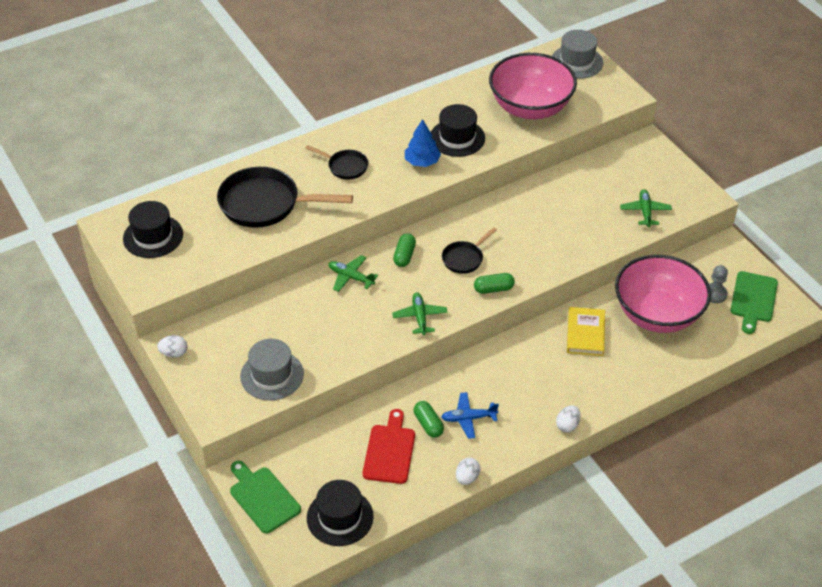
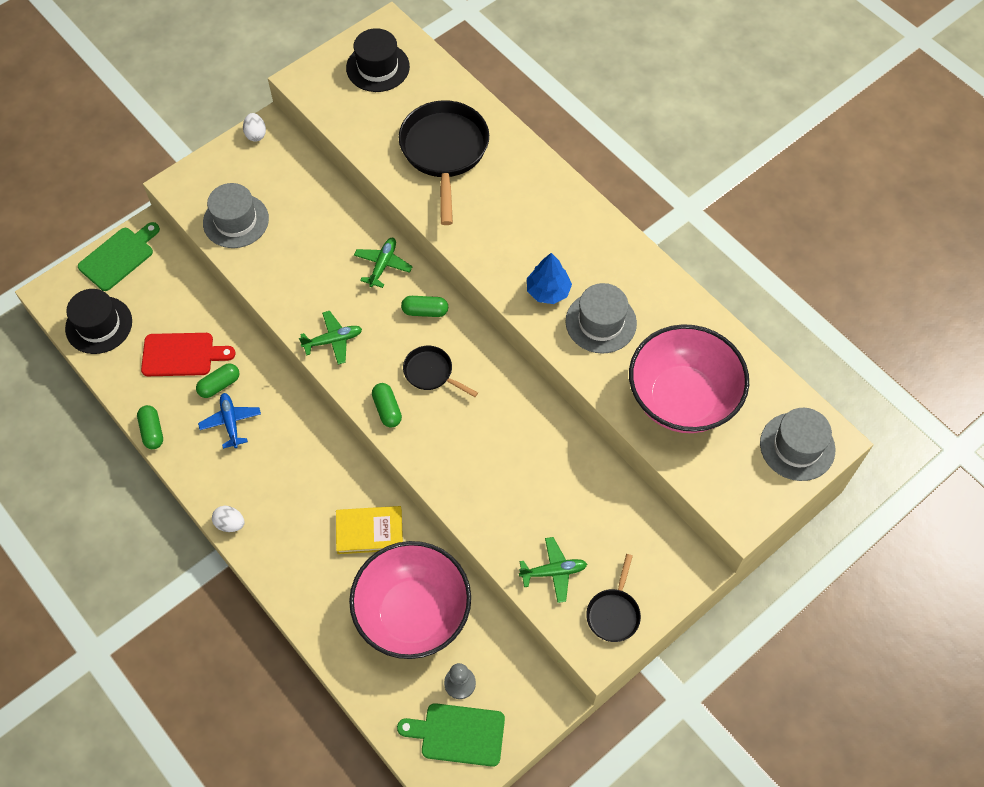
camera: 80 degrees right, 15 degrees up
(345, 166) = (522, 215): black pan -> black pan (613, 613)
(457, 138) = (601, 322): black hat -> grey hat
(467, 478) = (152, 431): white egg -> green capsule

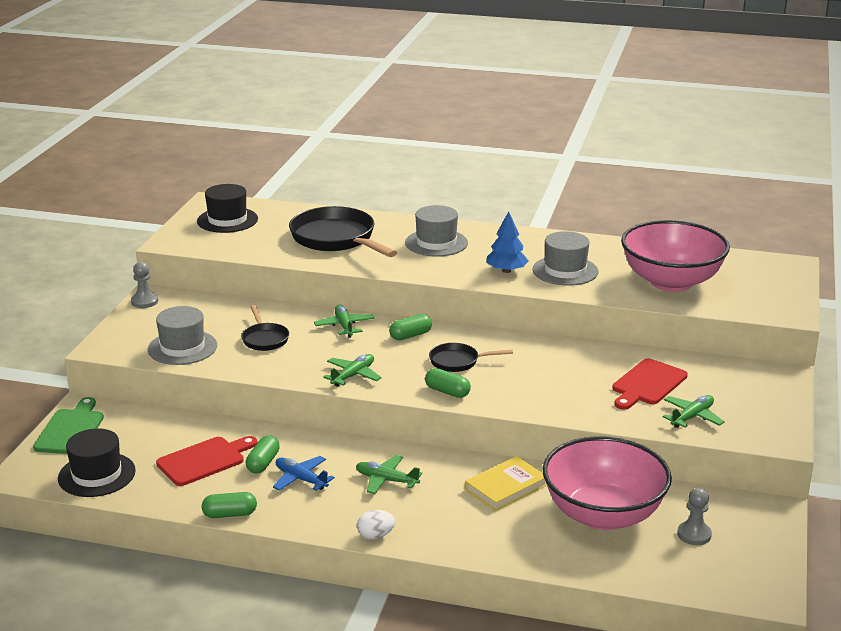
camera: 35 degrees left, 35 degrees down
(152, 431) = (230, 514): green capsule -> green capsule turned 45 degrees counterclockwise
(256, 134) = (144, 301): white egg -> grey pawn
(289, 464) = (386, 480): none -> green plane
(458, 734) = (732, 562): green cutting board -> none
(559, 504) = (647, 384): none -> red cutting board
(613, 613) = (764, 418): black pan -> black pan (264, 339)
(797, 446) = (775, 274): grey hat -> grey hat (436, 243)

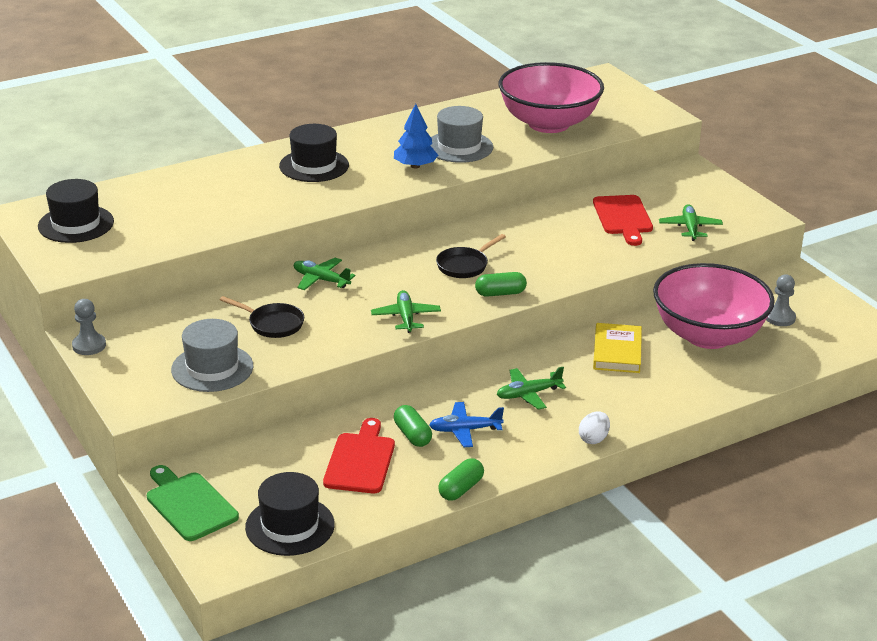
camera: 45 degrees left, 5 degrees up
(336, 239) = (219, 198): black pan -> none
(410, 335) = (389, 262): green capsule -> none
(436, 243) = (314, 166): grey hat -> black hat

